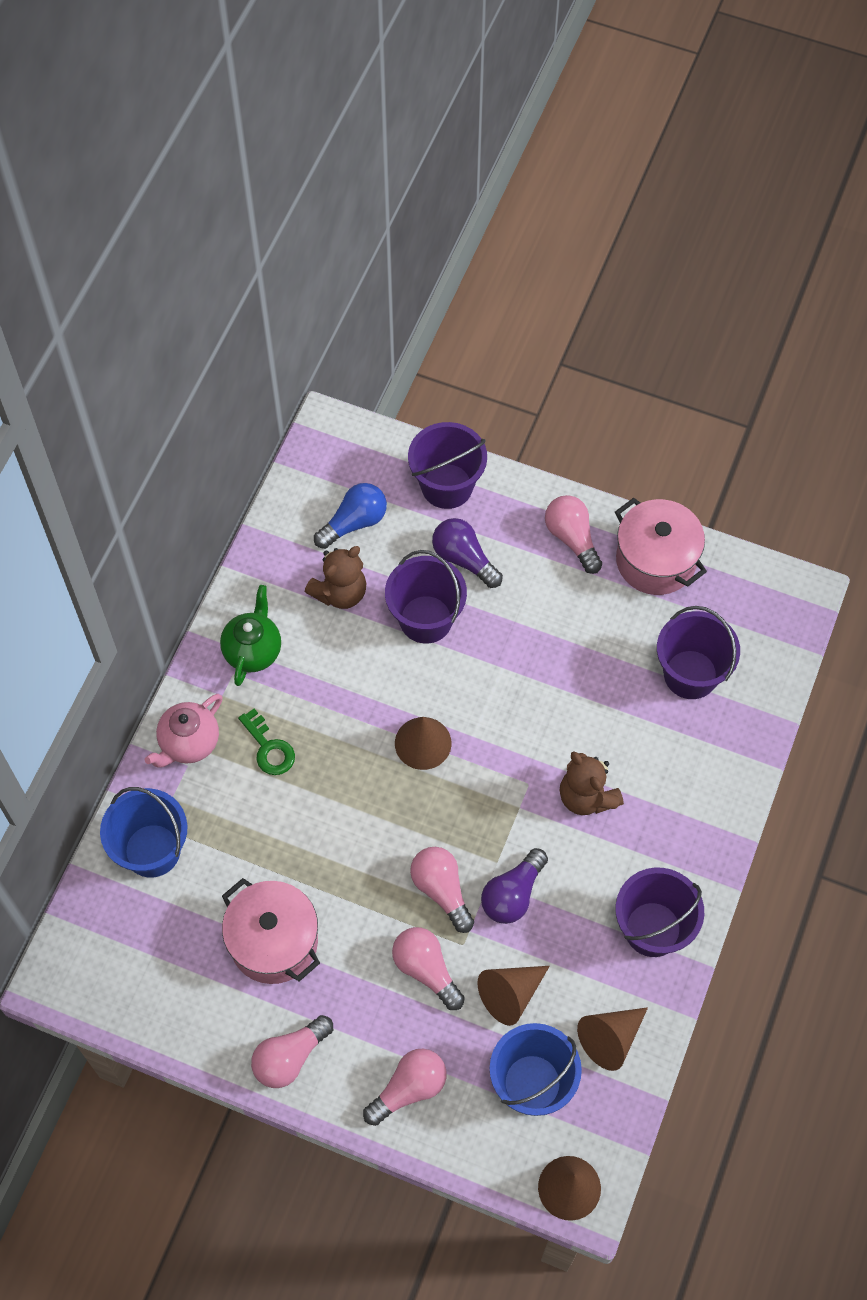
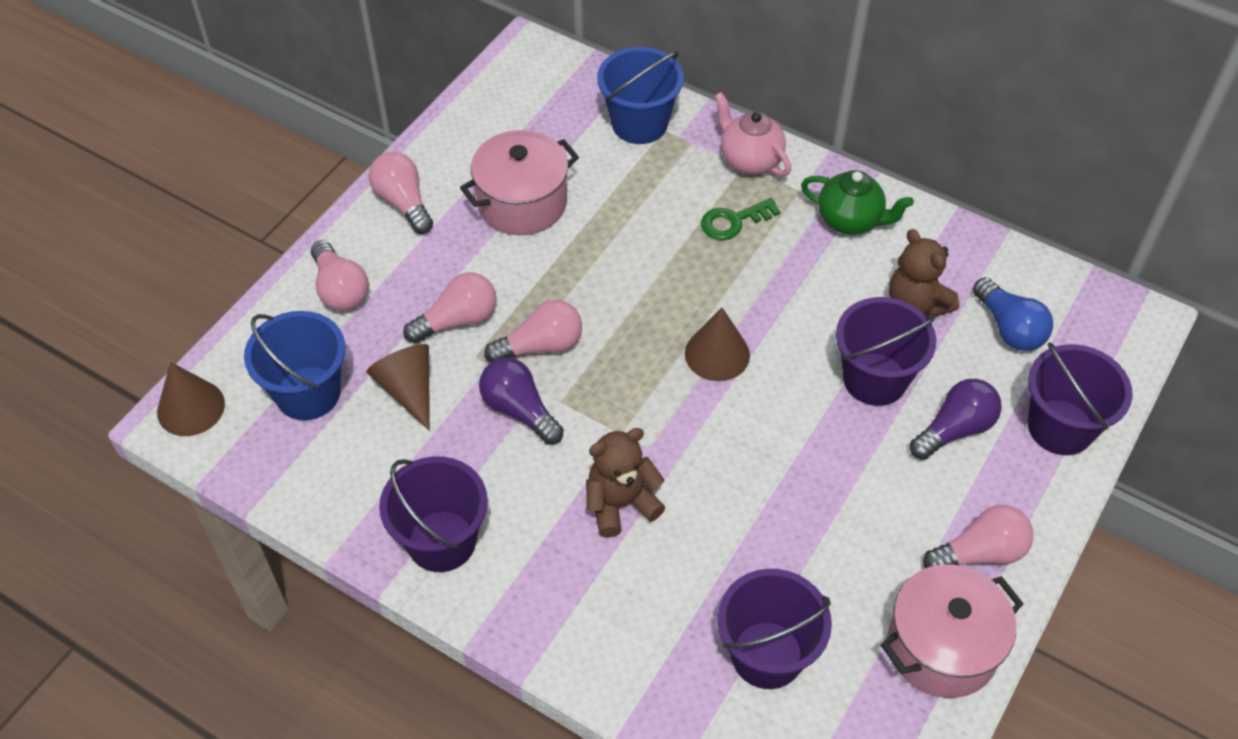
camera: 100 degrees right, 10 degrees down
(610, 1039) = (330, 474): brown cone -> none

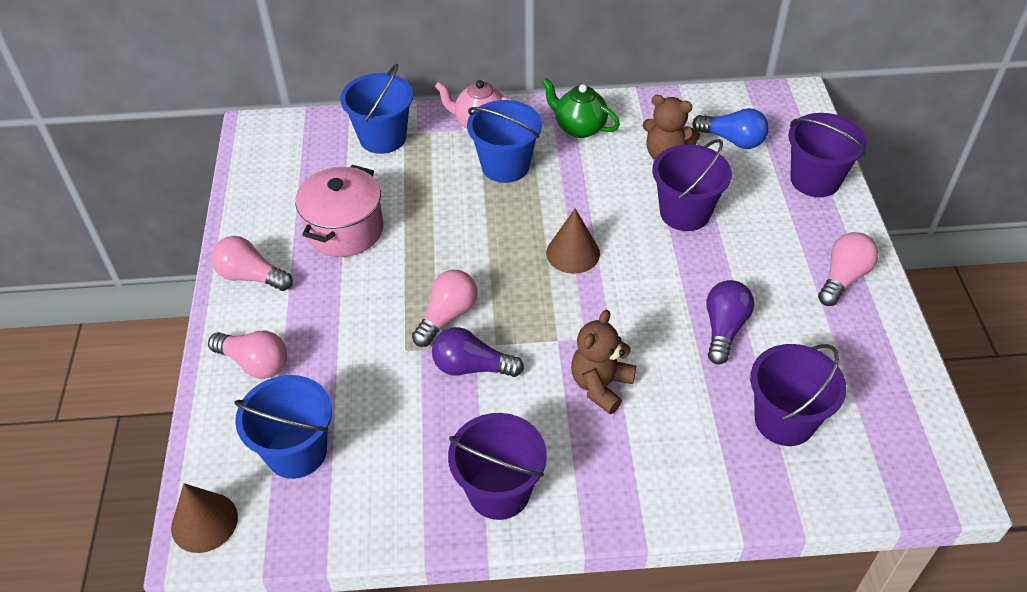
camera: 35 degrees left, 5 degrees down
(408, 390) = (375, 402): brown cone -> none
(457, 320) = (369, 333): pink light bulb -> none
(734, 221) = (505, 166): green key -> blue bucket
(850, 220) = (579, 127): green teapot -> green teapot turned 135 degrees counterclockwise
(941, 647) = (877, 347): pink pot -> none
(954, 429) = (759, 215): purple light bulb -> purple light bulb (724, 329)

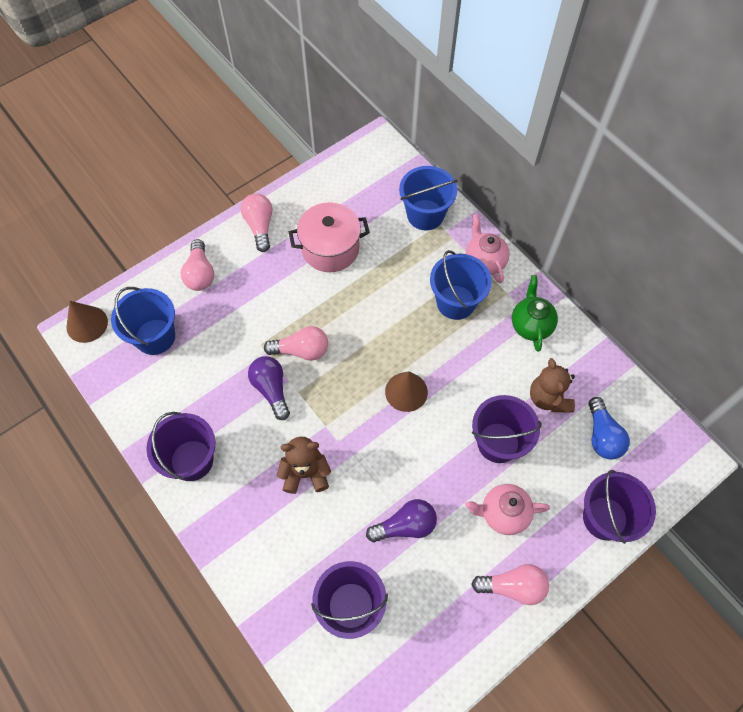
camera: 55 degrees right, 15 degrees up
(762, 247) = (503, 513): none -> pink teapot

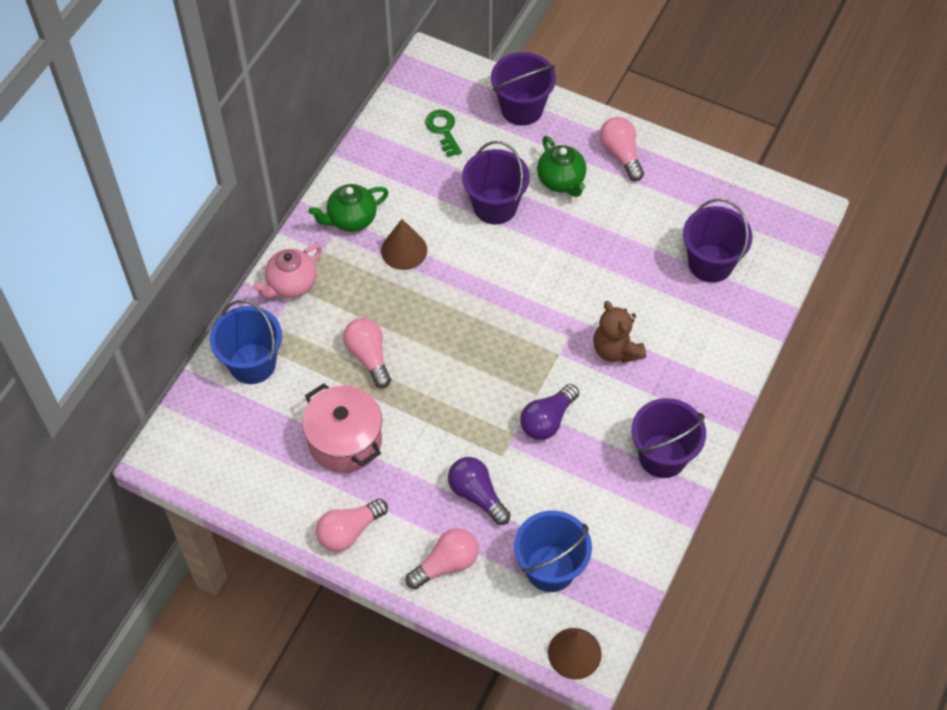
camera: 115 degrees left, 5 degrees down
(301, 350) = (488, 412): pink light bulb -> pink light bulb (368, 356)
(405, 526) = (617, 250): purple light bulb -> purple light bulb (477, 495)
(406, 391) = (483, 299): brown cone -> brown cone (404, 250)
(456, 302) = (356, 293): blue bucket -> none
(503, 513) = (561, 181): pink teapot -> green teapot
(548, 398) = (426, 181): brown teddy bear -> none
(602, 436) = (443, 130): blue light bulb -> green key

